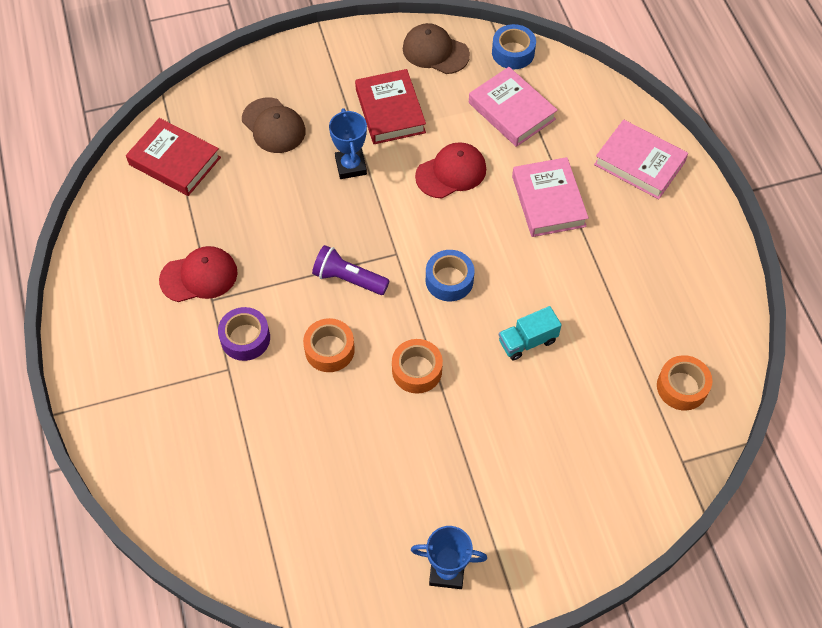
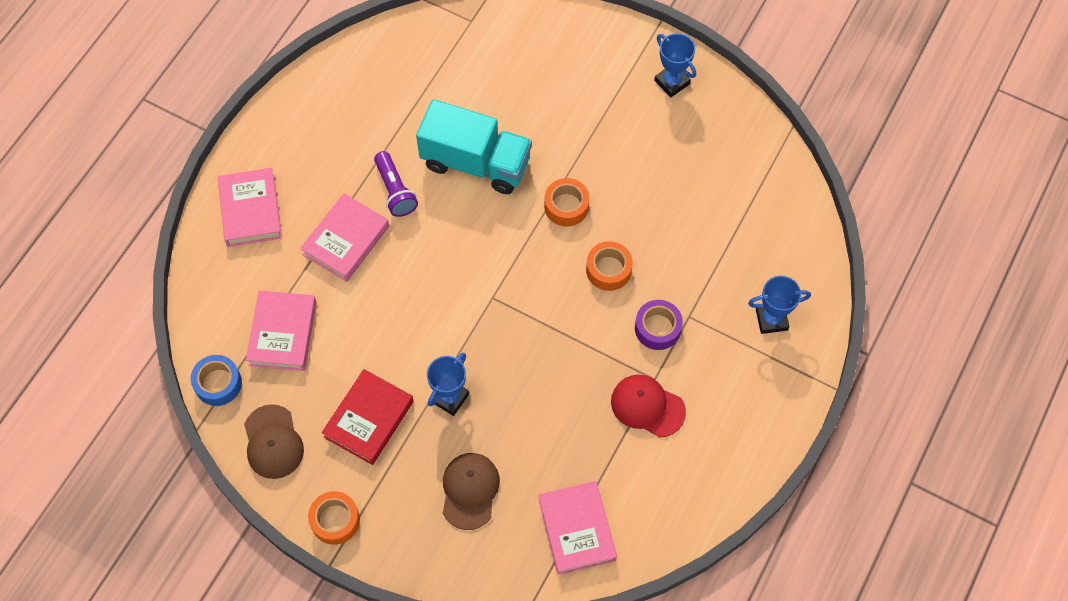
camera: 135 degrees left, 5 degrees up
(156, 425) = (771, 319): none -> blue trophy
(174, 161) = (577, 529): red book -> pink book
(348, 279) = (544, 308): purple flashlight -> purple flashlight (395, 191)
(449, 280) = (478, 246): blue tape -> none
(451, 172) = (385, 324): red cap -> none
(527, 341) = (476, 162): turquoise truck -> turquoise truck, size x2.06
(682, 387) = (418, 56): orange tape -> orange tape (335, 520)

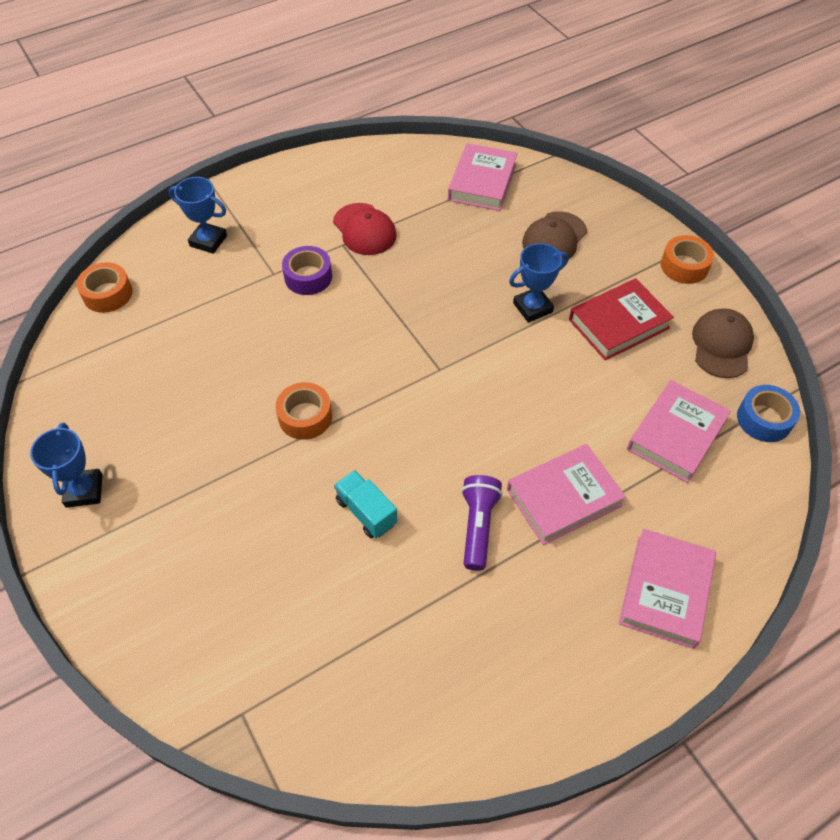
camera: 150 degrees left, 10 degrees down
(476, 162) = (366, 512): turquoise truck -> turquoise truck, size x0.49
(608, 270) = (311, 341): orange tape -> orange tape (107, 294)

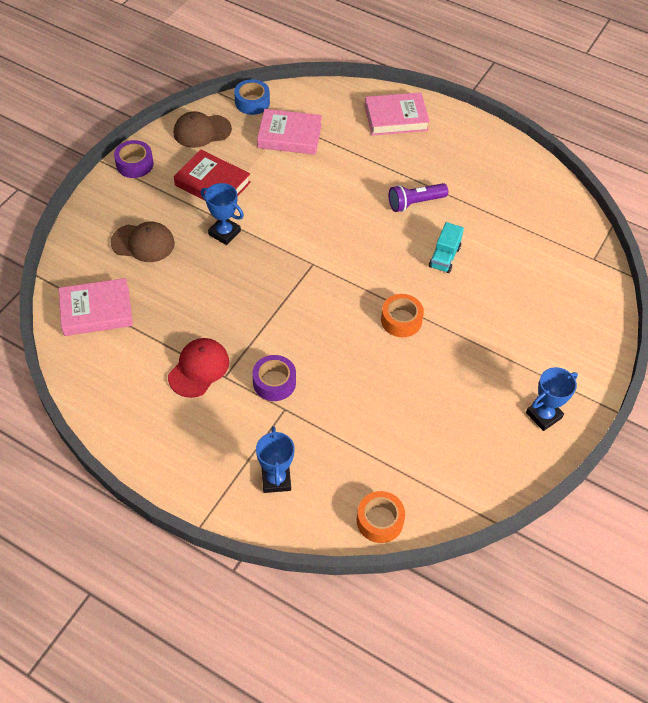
camera: 120 degrees left, 0 degrees up
(563, 497) = (368, 172): pink book -> none
(684, 266) = (134, 164): orange tape -> purple tape

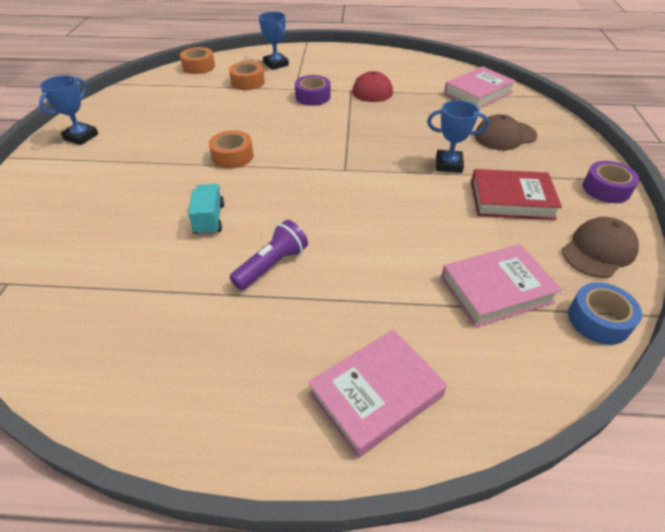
camera: 155 degrees right, 10 degrees down
(332, 449) = (248, 82): none -> orange tape

